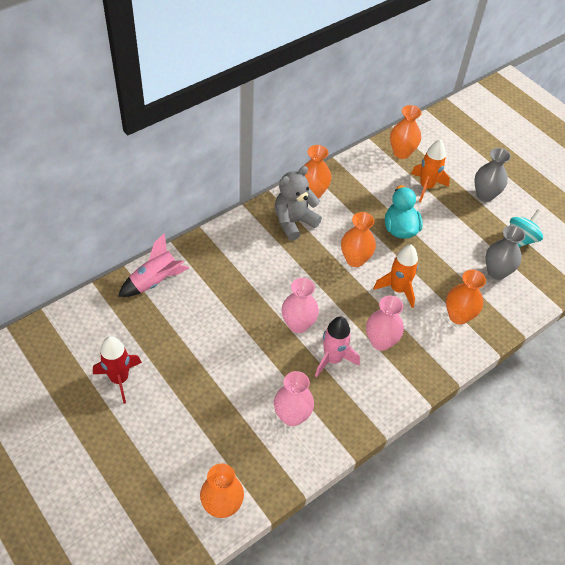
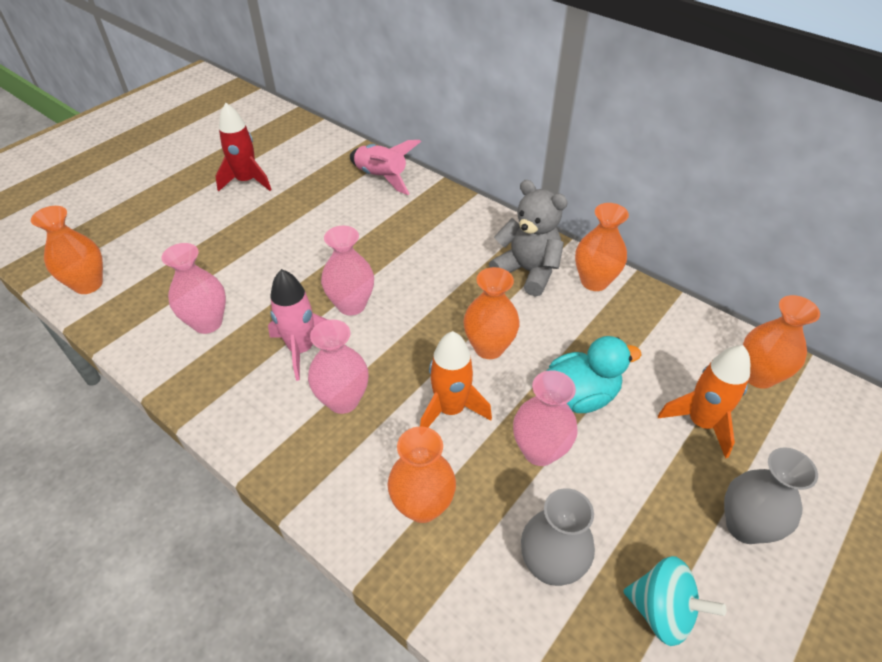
camera: 80 degrees right, 5 degrees down
(432, 257) = (539, 451): none -> pink vase

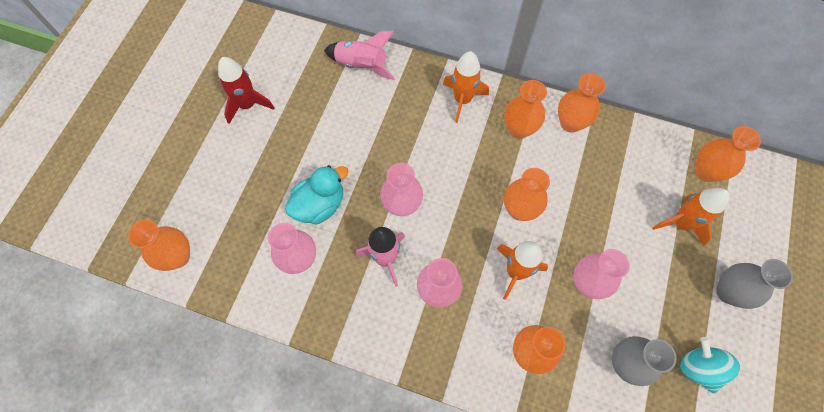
camera: 20 degrees left, 20 degrees up
(475, 230) = (462, 100): none -> orange rocket
(527, 271) = (519, 129): grey teddy bear -> orange vase
(580, 396) = (597, 229): turquoise duck -> turquoise duck (320, 205)
(662, 611) = (698, 368): turquoise spinning top -> turquoise spinning top turned 120 degrees counterclockwise

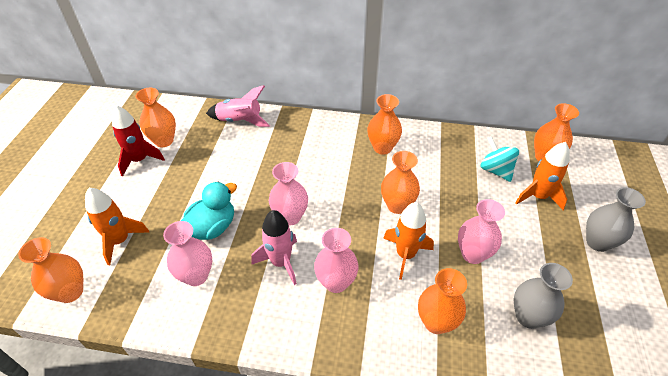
camera: 10 degrees left, 20 degrees down
(462, 100) = (330, 134): orange rocket -> orange rocket (120, 241)
(570, 123) = (424, 138): orange vase -> orange vase (164, 141)
(698, 368) = (596, 309): turquoise spinning top -> turquoise spinning top (495, 170)

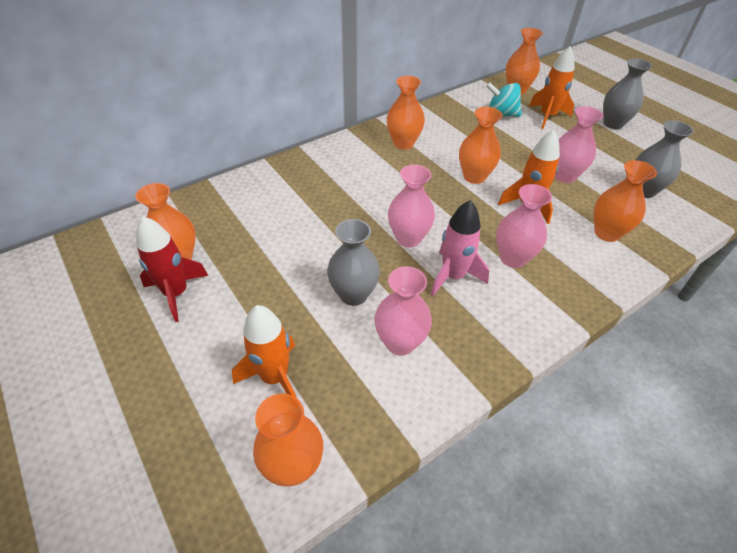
camera: 45 degrees left, 0 degrees up
(212, 227) = (353, 295): turquoise duck -> grey vase
(240, 121) = (240, 193): pink rocket -> none

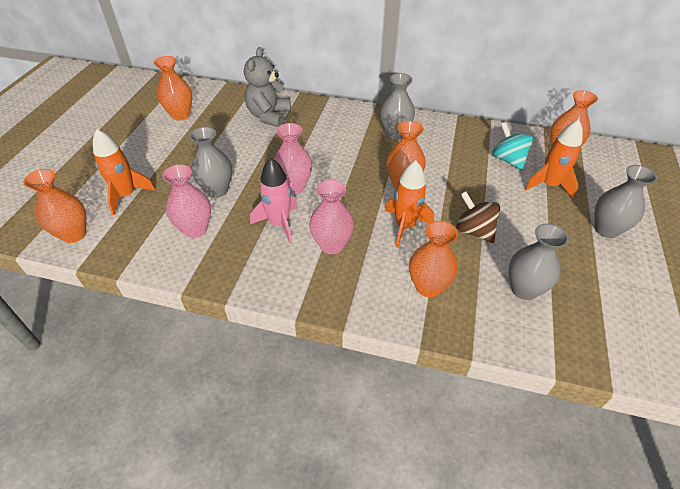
camera: 50 degrees right, 0 degrees up
(176, 293) = (155, 130): red rocket -> none
(277, 197) = (269, 116): none -> grey teddy bear
(403, 143) = (395, 133): orange vase -> grey vase
(564, 176) = (474, 231): pink vase -> brown spinning top

